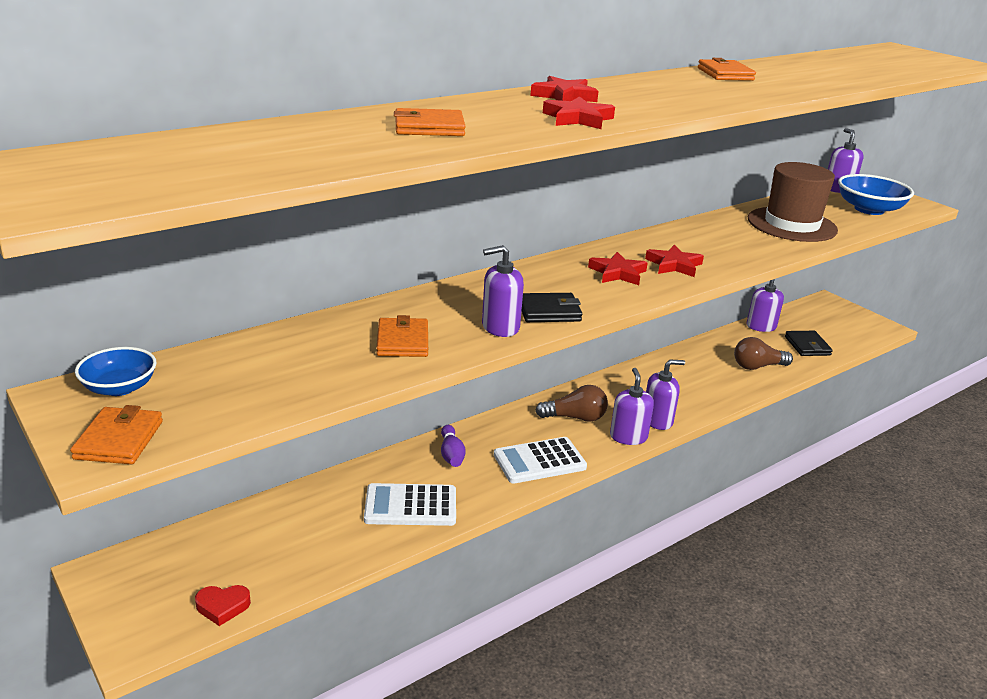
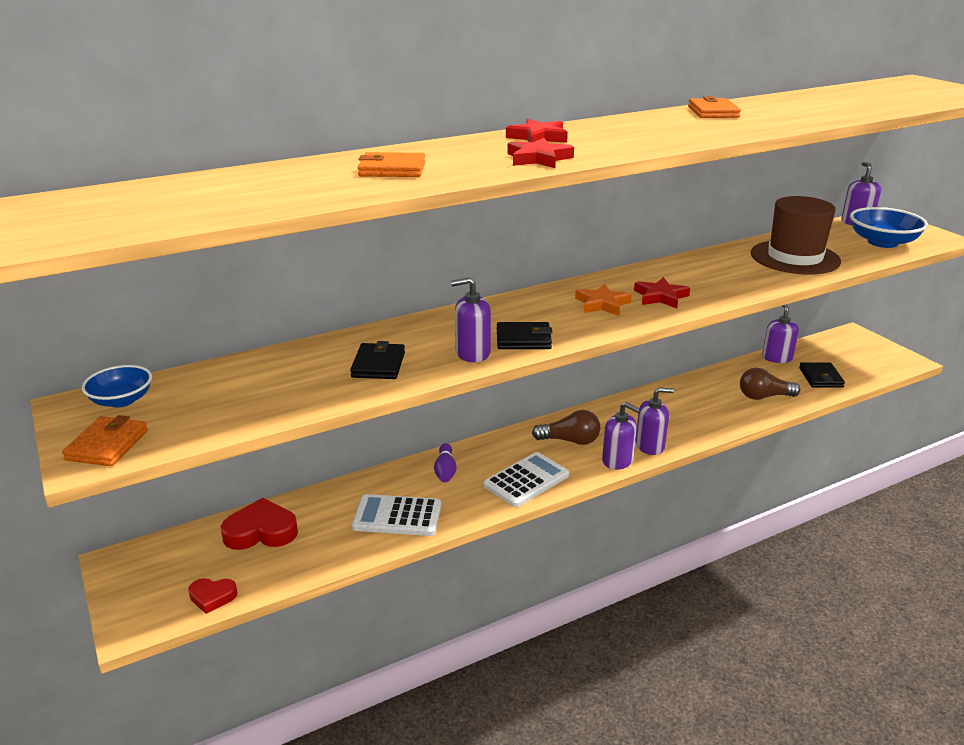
camera: 10 degrees right, 0 degrees up
(262, 530) = (261, 531): none -> red heart
(402, 341) = (378, 365): orange wallet -> black wallet
(539, 461) = (526, 480): white calculator -> white calculator turned 150 degrees clockwise
(618, 273) = (602, 304): red star -> orange star
(628, 437) = (617, 460): purple soap dispenser -> purple soap dispenser turned 120 degrees clockwise

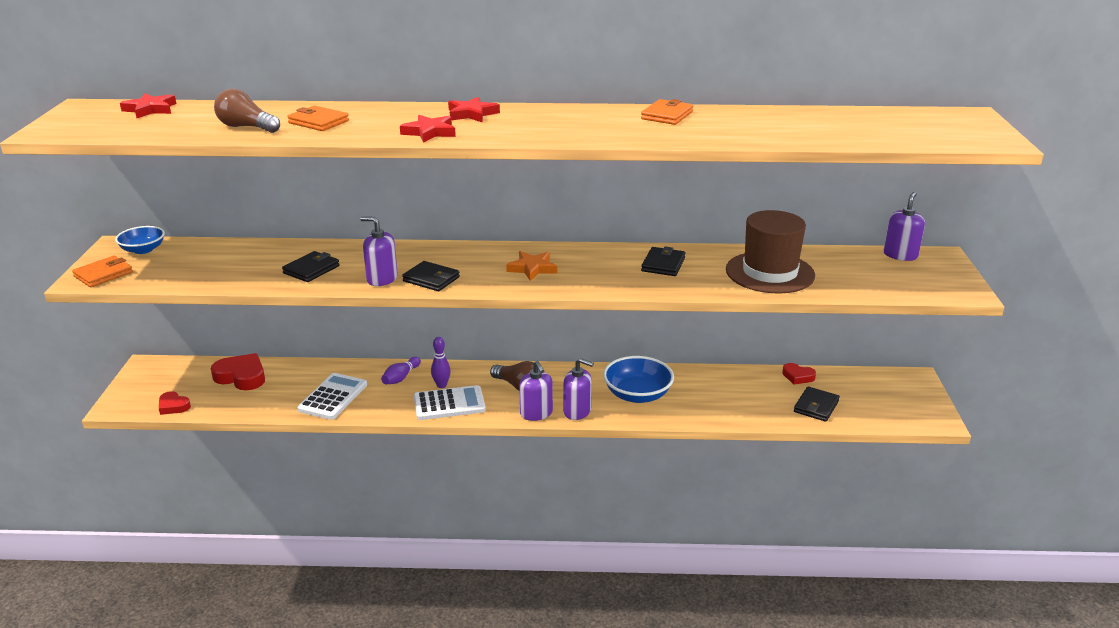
camera: 30 degrees right, 0 degrees up
(397, 516) = (333, 397): white calculator -> white calculator turned 75 degrees clockwise
(496, 465) = (441, 385): none -> purple bowling pin
(660, 297) = (588, 275): red star -> red star (150, 109)
(705, 272) = (663, 264): none -> black wallet
(764, 396) = (734, 405): brown light bulb -> brown light bulb (246, 127)
(777, 358) = (798, 376): purple soap dispenser -> red heart
(882, 242) = (888, 280): blue bowl -> blue bowl (637, 395)

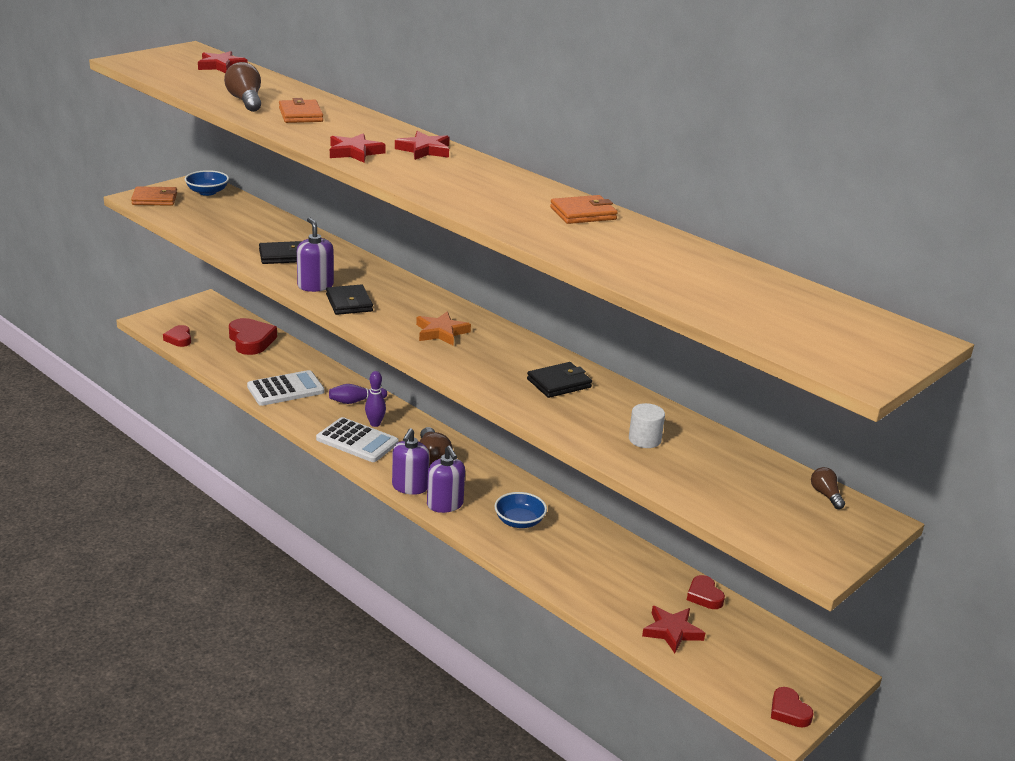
camera: 40 degrees right, 0 degrees up
(637, 395) = (519, 521): blue bowl -> blue bowl, size x0.64
(770, 272) = (644, 439): brown hat -> white cylinder
(816, 406) = (672, 631): black wallet -> red star
(900, 255) = (826, 495): purple soap dispenser -> brown light bulb
(930, 412) = (789, 711): none -> red heart

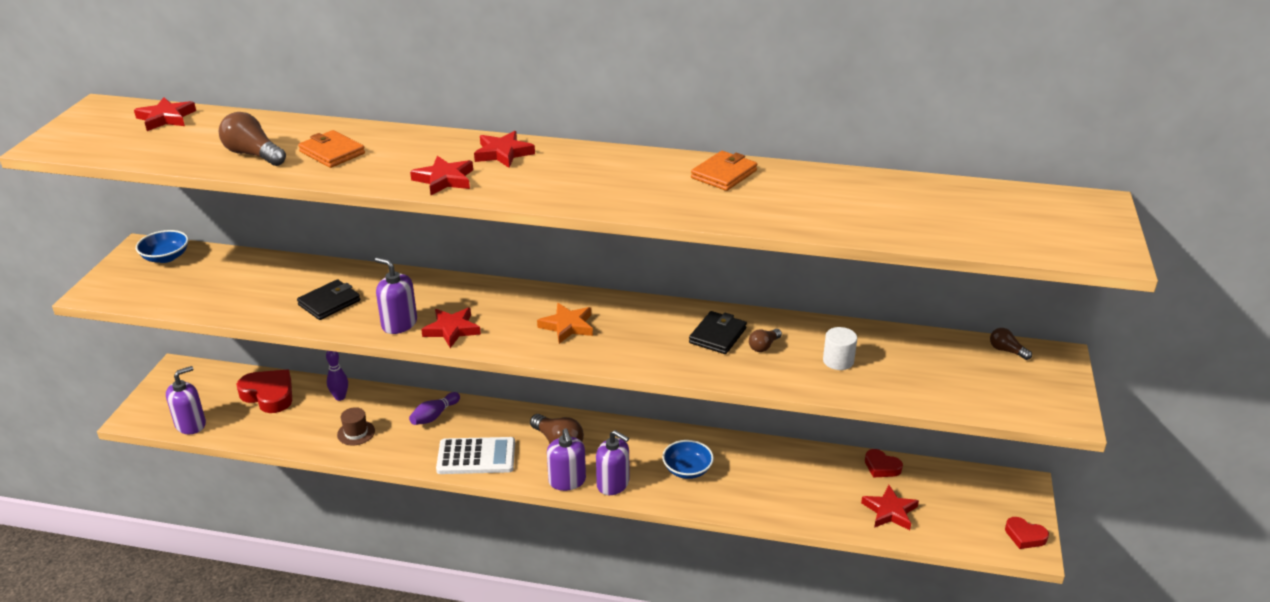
camera: 30 degrees left, 5 degrees up
(154, 199) = (116, 287): orange wallet -> none
(179, 339) = (190, 424): red heart -> purple soap dispenser
(285, 389) = (356, 433): white calculator -> brown hat
(349, 303) = (452, 330): black wallet -> red star
(375, 424) = (475, 431): purple bowling pin -> purple bowling pin (340, 397)
(590, 405) = (763, 346): none -> brown light bulb

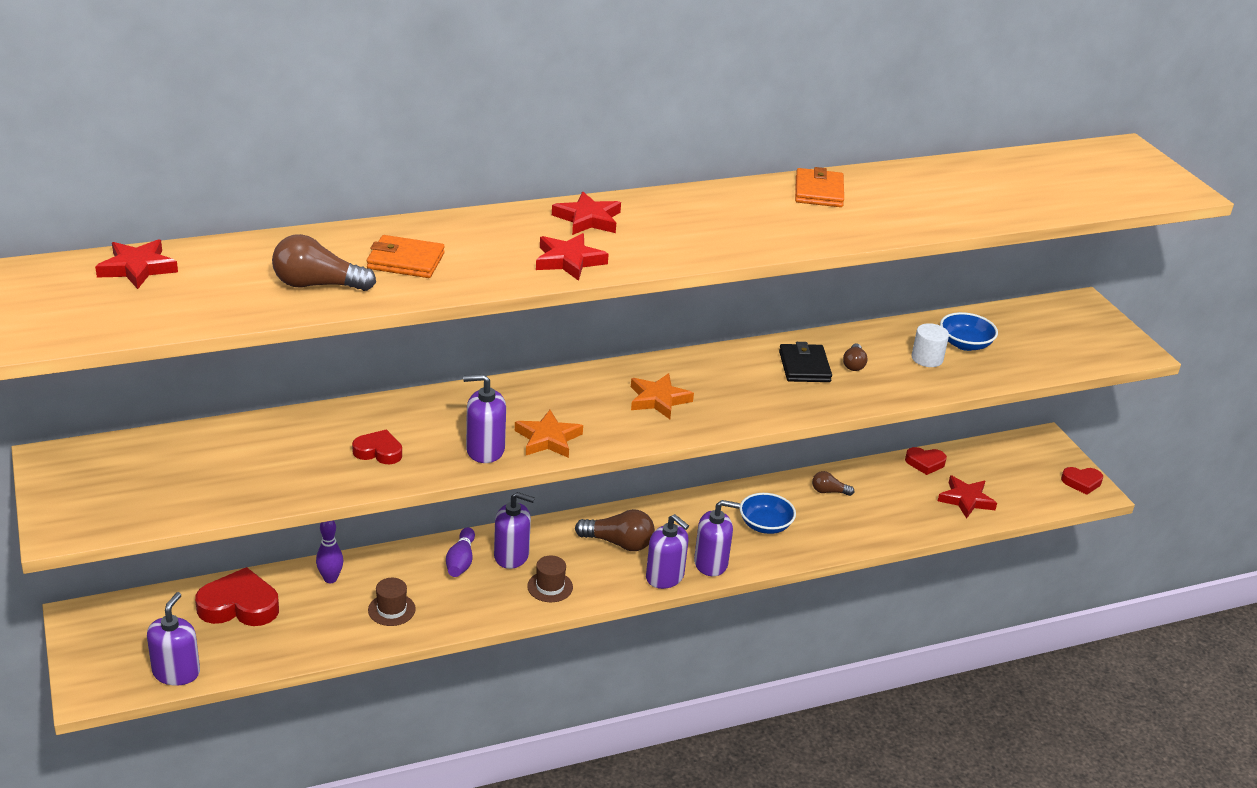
camera: 35 degrees left, 0 degrees up
(166, 257) = (103, 460): blue bowl -> blue bowl (965, 344)
(329, 303) = (378, 451): black wallet -> red heart
(452, 330) = (548, 439): red star -> orange star
(472, 424) = (511, 556): none -> purple soap dispenser
(476, 457) = (550, 587): white calculator -> brown hat
(1006, 351) = (1042, 309): brown light bulb -> brown light bulb (829, 491)

